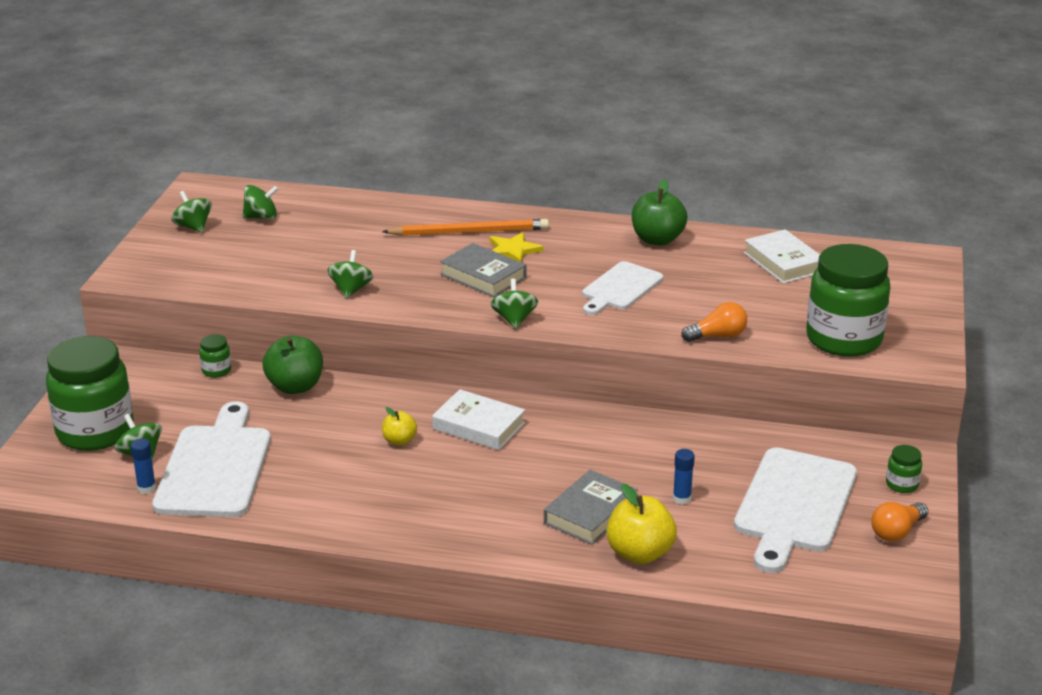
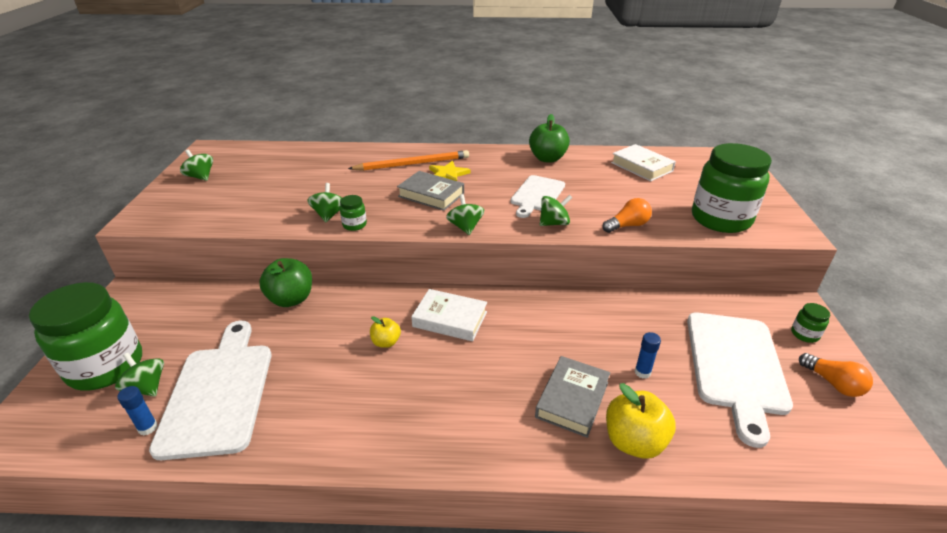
camera: 10 degrees left, 5 degrees up
(216, 370) = (224, 291): green jar -> green jar (354, 225)
(261, 217) = (255, 166): green spinning top -> green spinning top (554, 223)
(896, 532) = (833, 383): orange light bulb -> orange light bulb turned 75 degrees counterclockwise

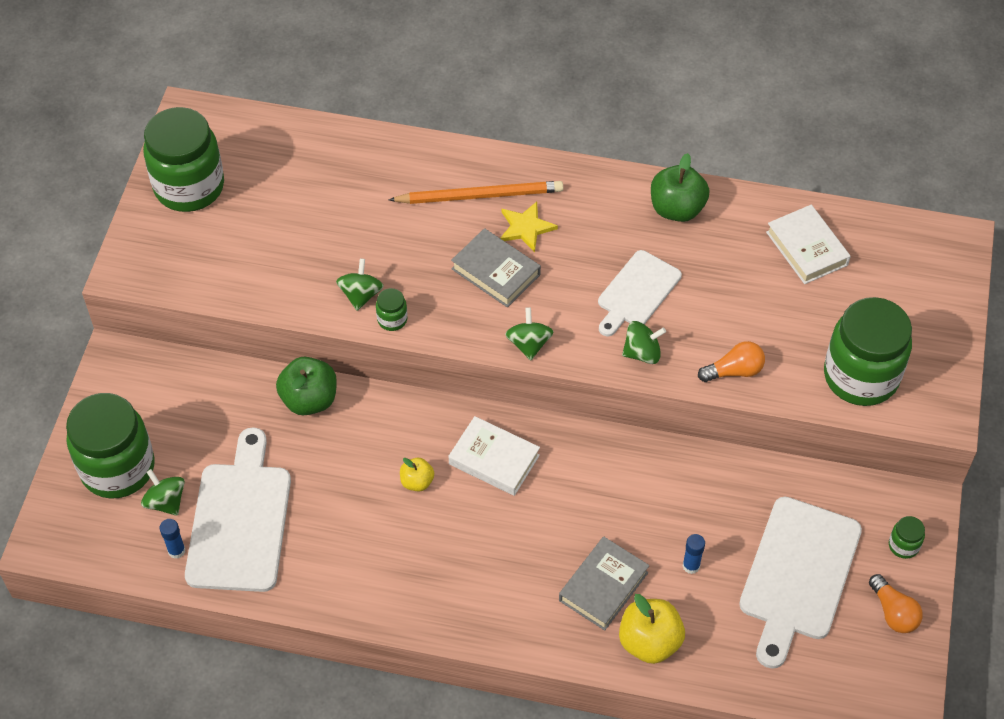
camera: 10 degrees right, 20 degrees up
(201, 177) = (189, 187): green spinning top -> green jar

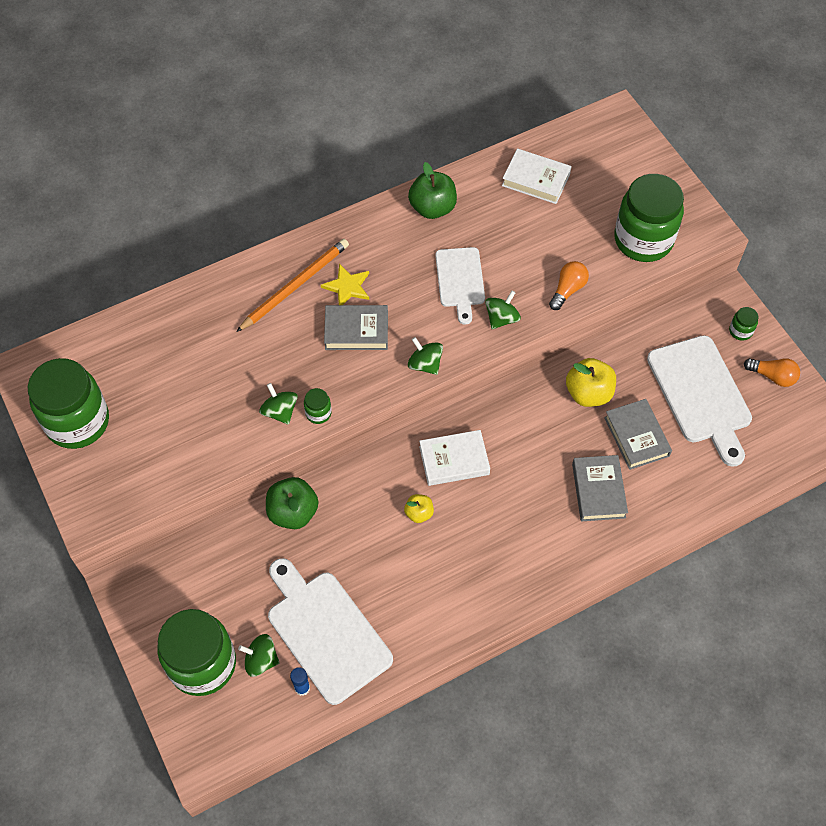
camera: 40 degrees left, 5 degrees up
(649, 642) = (658, 504): yellow apple -> yellow apple (588, 393)
(691, 566) = (636, 437): blue glue stick -> grey book

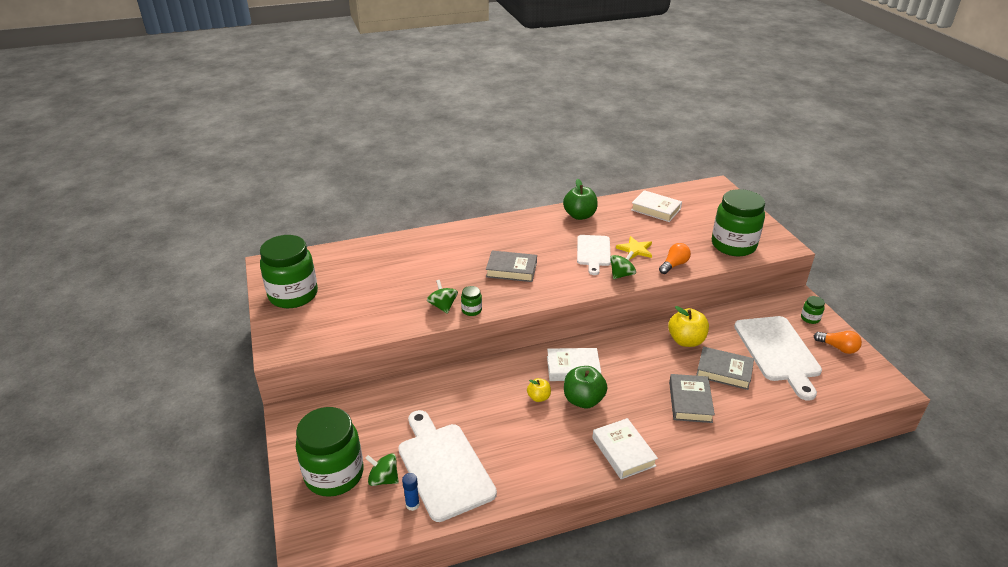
camera: 10 degrees right, 25 degrees down
(293, 512) = (438, 384): green apple -> green apple (583, 400)
(295, 286) = (473, 243): orange pencil -> none
(347, 287) = (510, 247): yellow star -> yellow star (635, 250)
(425, 364) = (559, 293): green spinning top -> none
(527, 576) = (623, 452): none -> white book
(636, 437) = (724, 371): grey book -> grey book turned 60 degrees counterclockwise

